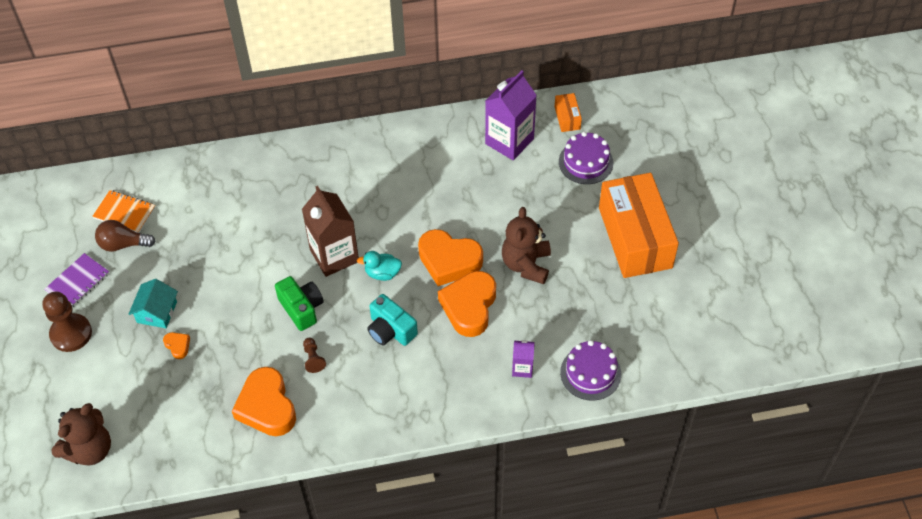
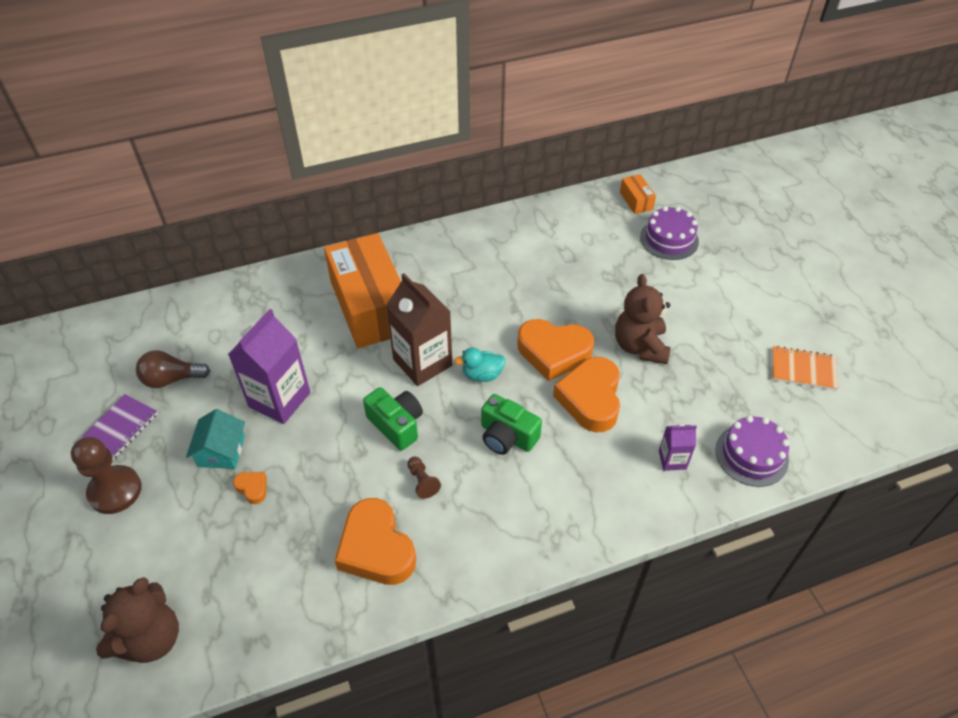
camera: 10 degrees left, 5 degrees down
(124, 213) = (170, 345): orange notebook -> orange notebook (803, 369)
(390, 330) = (507, 436): turquoise camera -> green camera
(509, 141) = (583, 228): purple carton -> purple carton (279, 399)
(635, 237) = (747, 305): orange box -> orange box (370, 306)

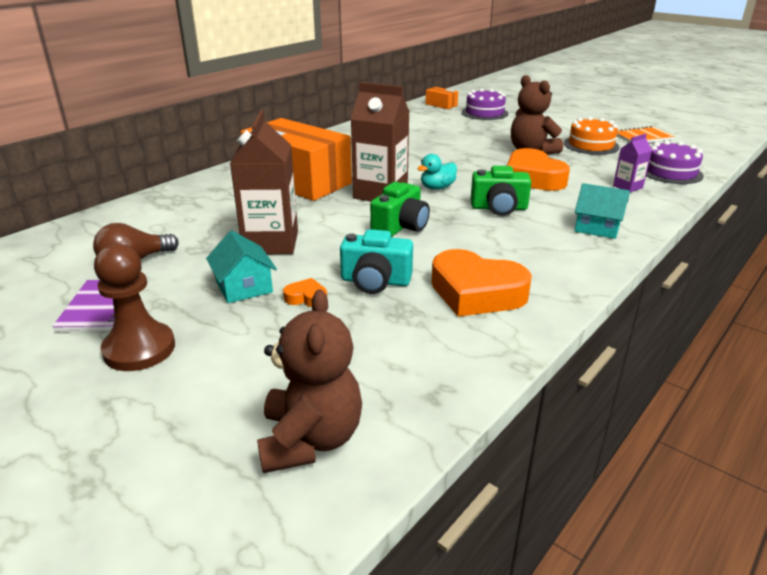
camera: 30 degrees left, 20 degrees down
(279, 399) = (271, 243): purple carton -> brown carton
(315, 493) = (375, 281): none -> turquoise camera
(396, 425) = (401, 226): green camera -> green camera turned 105 degrees clockwise
(422, 481) = (464, 247): brown pawn -> none
(553, 352) = (476, 167): orange heart -> none
(567, 511) = (597, 227): none -> turquoise house
(721, 361) = (591, 145): none -> orange cake

